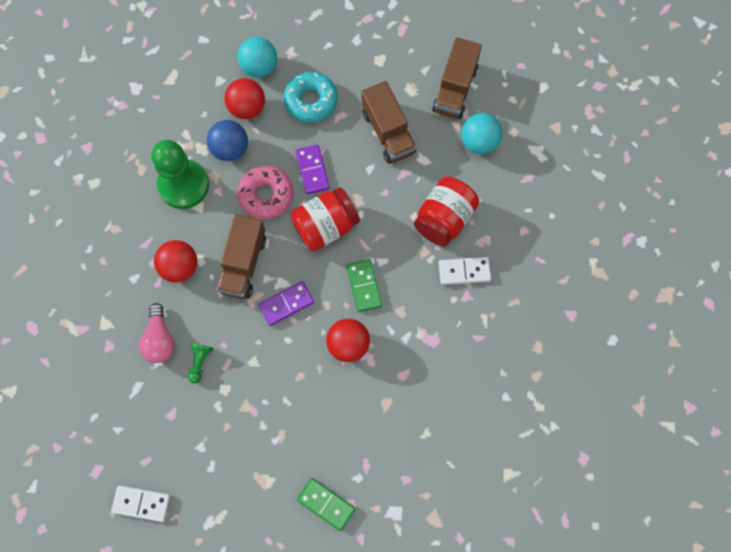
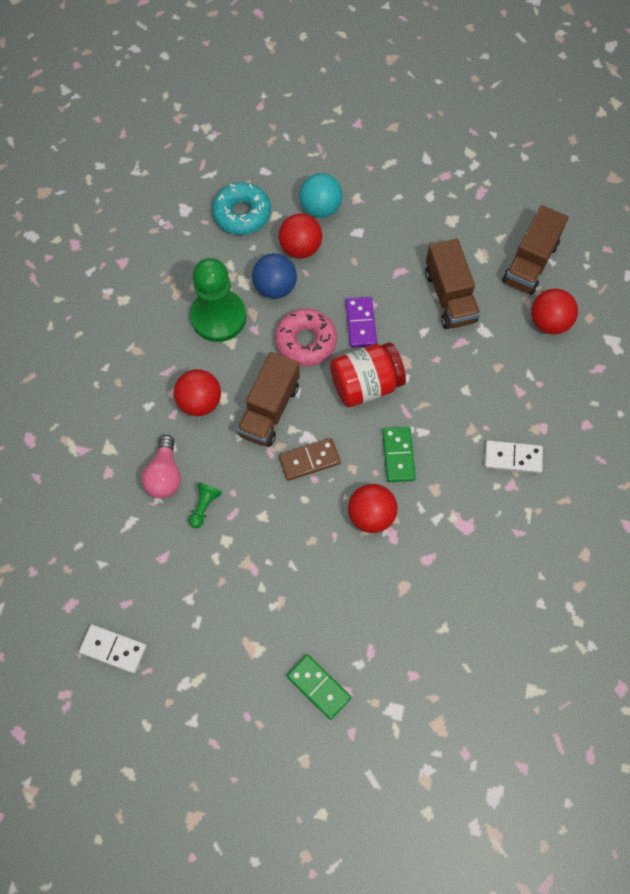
camera: 10 degrees right, 5 degrees down
(286, 304) = (309, 460): purple domino -> brown domino
(311, 101) = (370, 251): turquoise donut -> turquoise donut (242, 214)
(444, 219) = (498, 398): red jar -> none
(479, 142) = (549, 322): turquoise ball -> red ball

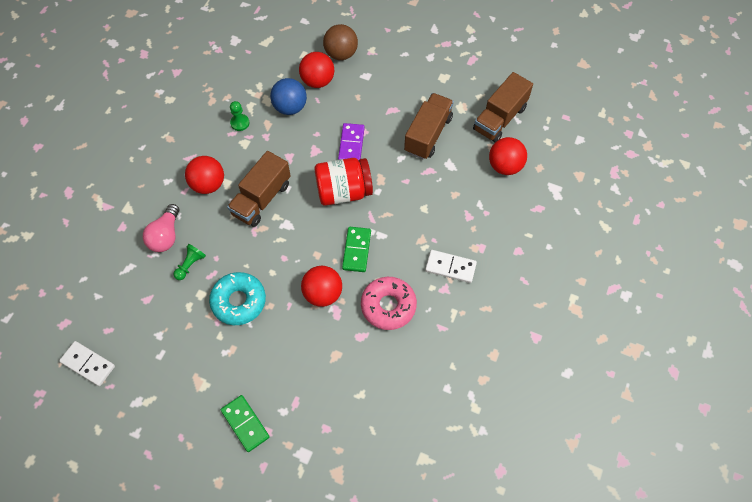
camera: 10 degrees right, 5 degrees down
(218, 317) = (240, 123): green pawn -> green pawn, size x0.42
(242, 214) = (278, 49): turquoise donut -> turquoise donut (239, 301)
(306, 341) = (304, 151): pink donut -> pink donut (388, 306)
(309, 460) = (283, 243): brown domino -> none
(320, 208) = (341, 54): turquoise ball -> brown ball
(449, 296) = (428, 134): brown truck -> brown truck turned 150 degrees counterclockwise

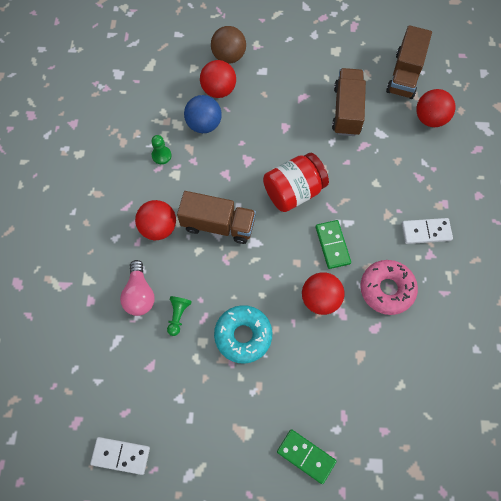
camera: 20 degrees left, 5 degrees up
(261, 199) = (218, 225): brown truck -> brown truck turned 90 degrees counterclockwise
(351, 144) = (280, 143): purple domino -> none

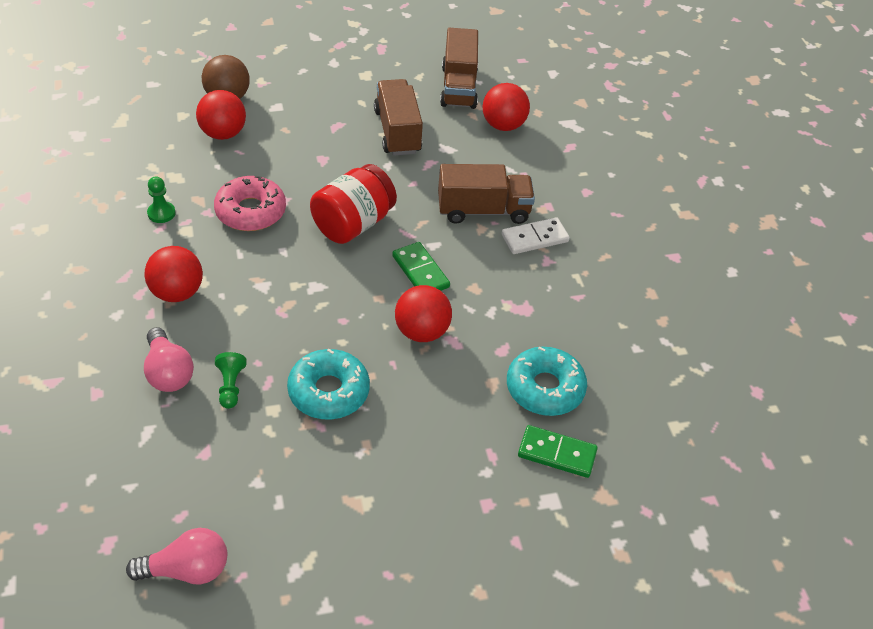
camera: 20 degrees left, 20 degrees down
(121, 456) = (187, 570): white domino -> pink light bulb
(204, 124) = (212, 172): blue ball -> none
(218, 225) = (260, 276): brown truck -> brown truck (483, 211)
(306, 456) = (454, 511): green domino -> green domino (557, 453)
(387, 289) = (504, 306): pink donut -> pink donut (250, 211)
(397, 369) = (545, 388): none -> turquoise donut

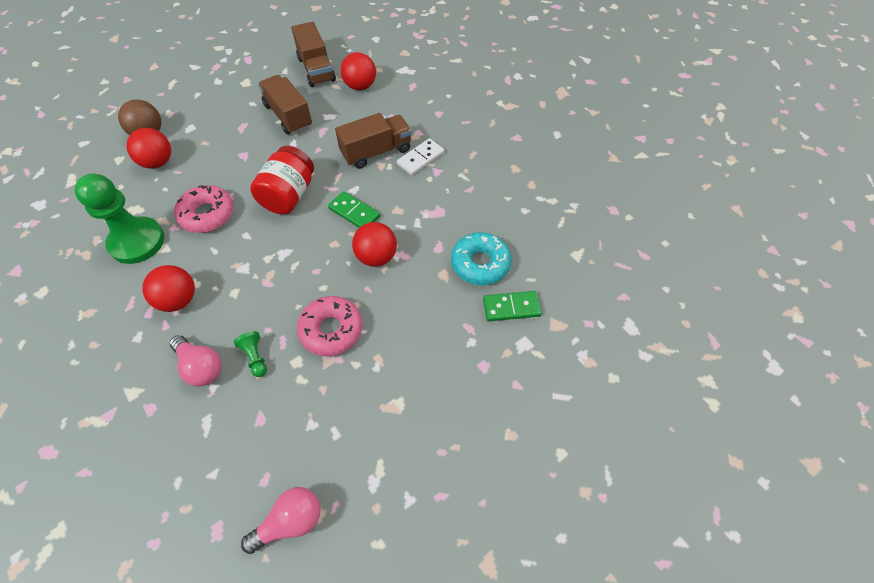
camera: 20 degrees left, 10 degrees up
(161, 213) = (137, 242): green pawn -> green pawn, size x2.38
(328, 391) = (331, 330): turquoise donut -> pink donut

